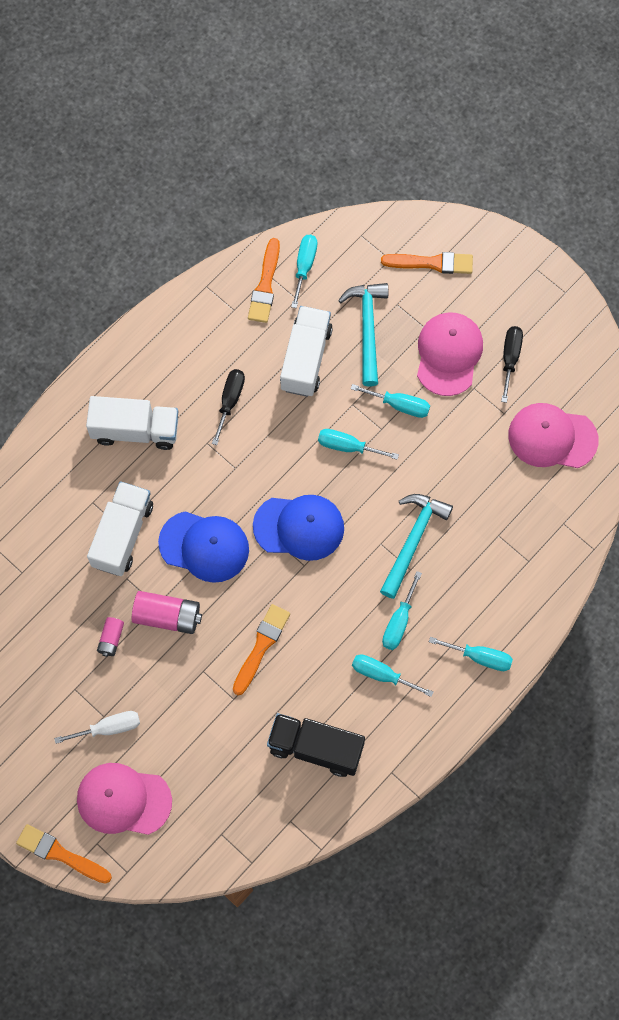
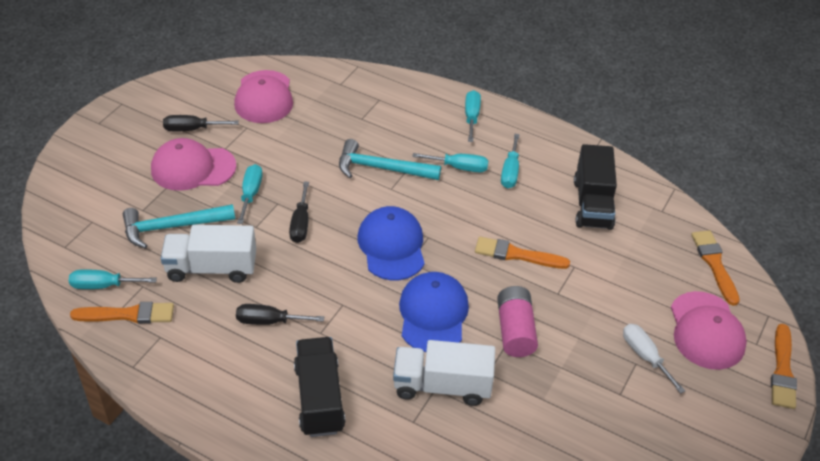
camera: 105 degrees left, 25 degrees down
(111, 639) = (556, 373): pink battery -> none
(135, 430) = (319, 398): white truck -> black truck
(347, 446) = (300, 224): turquoise screwdriver -> black screwdriver
(432, 263) = (95, 191): orange brush -> orange brush (714, 264)

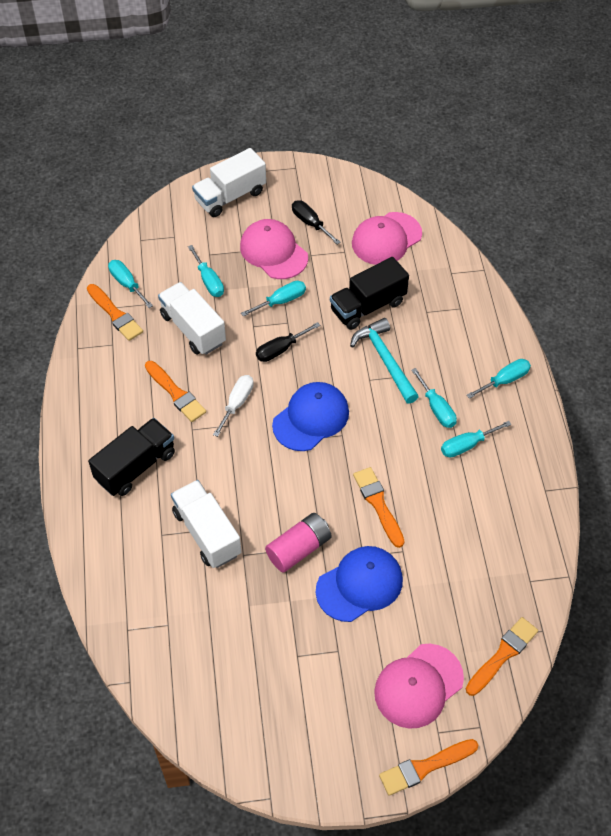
camera: 55 degrees right, 10 degrees up
(97, 159) = (230, 196): none -> white truck
(171, 227) = (209, 281): turquoise hammer -> turquoise screwdriver
(269, 321) = (176, 393): black screwdriver -> orange brush
(433, 314) = (268, 486): blue cap -> blue cap (359, 585)
(592, 204) = (487, 524): black truck -> black truck (368, 306)
(645, 356) = (351, 654): white screwdriver -> white screwdriver (237, 403)

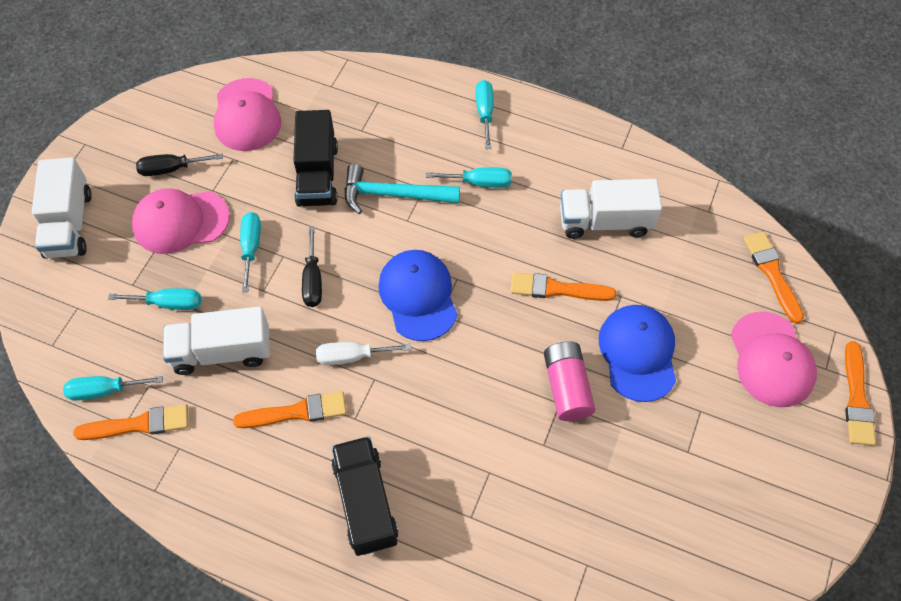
camera: 60 degrees left, 5 degrees up
(207, 533) = (496, 468): white truck -> white truck (605, 221)
(237, 403) = (352, 356): white screwdriver -> white screwdriver turned 60 degrees counterclockwise
(467, 445) = (536, 181): turquoise screwdriver -> none

